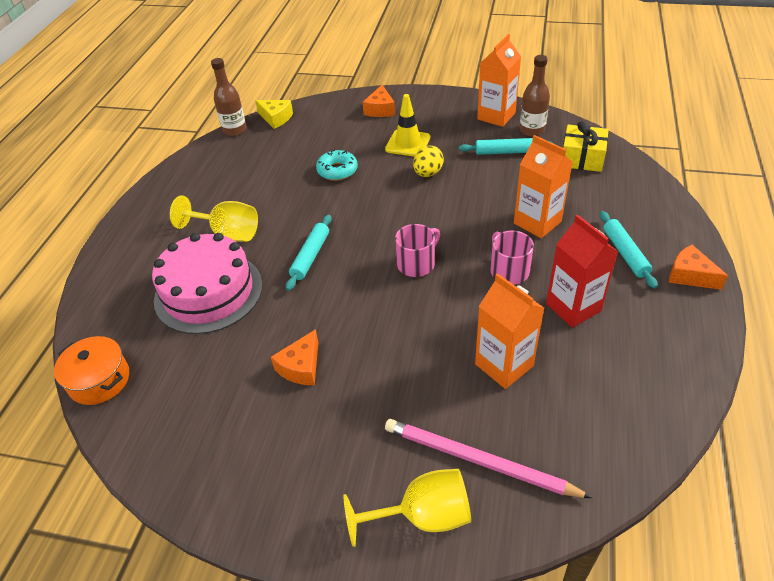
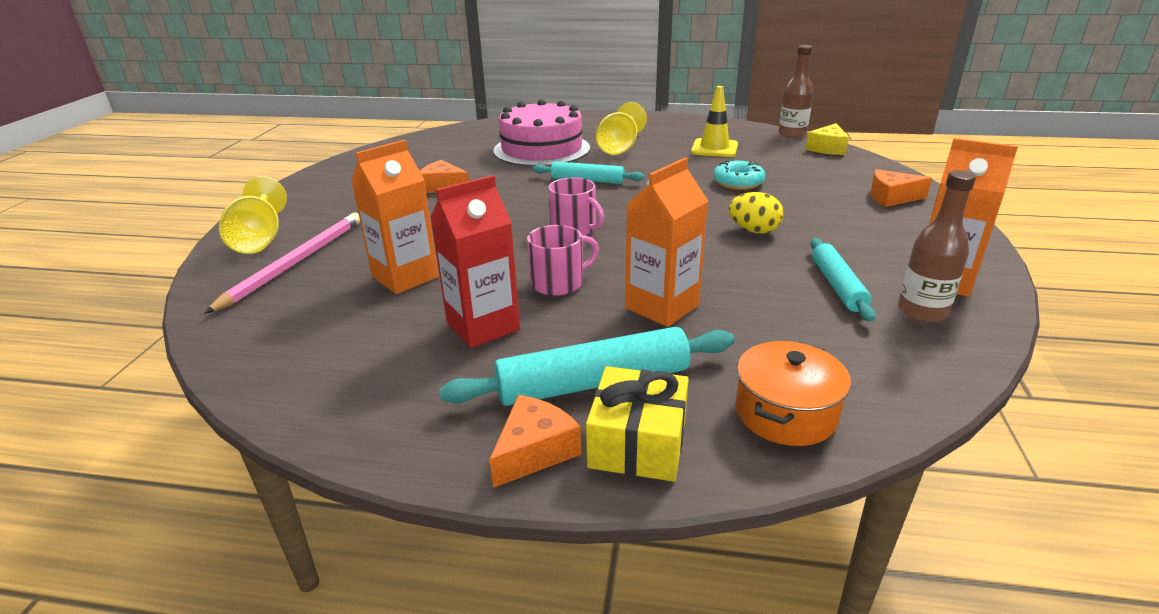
camera: 85 degrees right, 15 degrees down
(99, 380) = (456, 131): orange pot -> orange pot (785, 413)
(408, 143) = (818, 217): yellow traffic cone -> yellow traffic cone (714, 148)
(582, 158) = (859, 359): yellow gift -> yellow gift (638, 443)
(624, 253) = (593, 382): turquoise rolling pin -> turquoise rolling pin, size x1.55

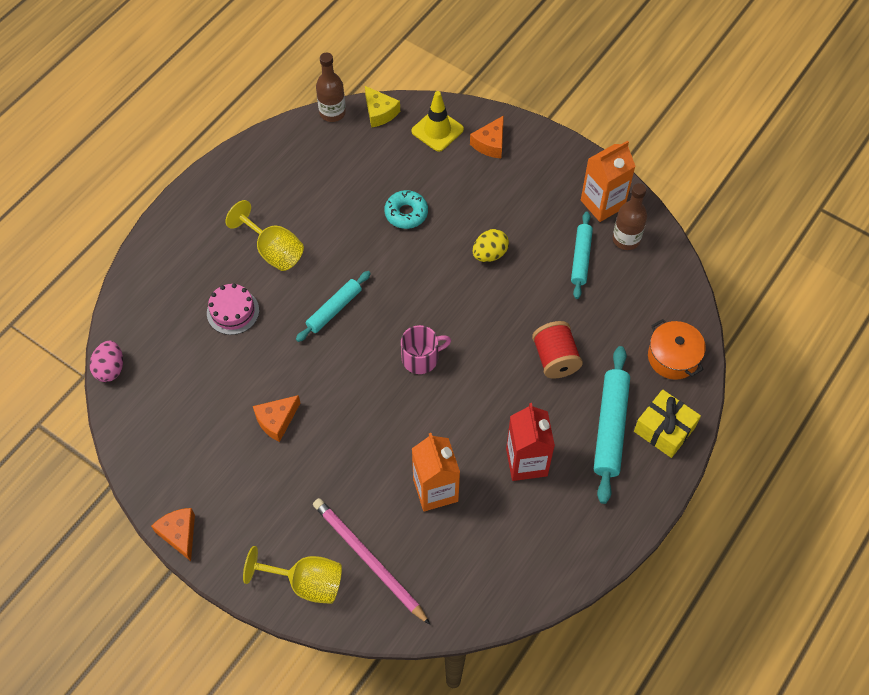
camera: 65 degrees left, 30 degrees up
(450, 129) = (110, 369): none -> pink egg
(534, 451) = (650, 475): orange cheese -> orange cheese (179, 534)
(541, 149) = (233, 311): pink cake -> pink cake, size x0.52
(558, 283) = (496, 401): pink mug -> none
(662, 307) = (555, 358): orange carton -> red spool
(714, 148) = (325, 185): yellow traffic cone -> yellow traffic cone (437, 130)
(837, 286) = (580, 258): turquoise rolling pin -> turquoise rolling pin turned 75 degrees clockwise

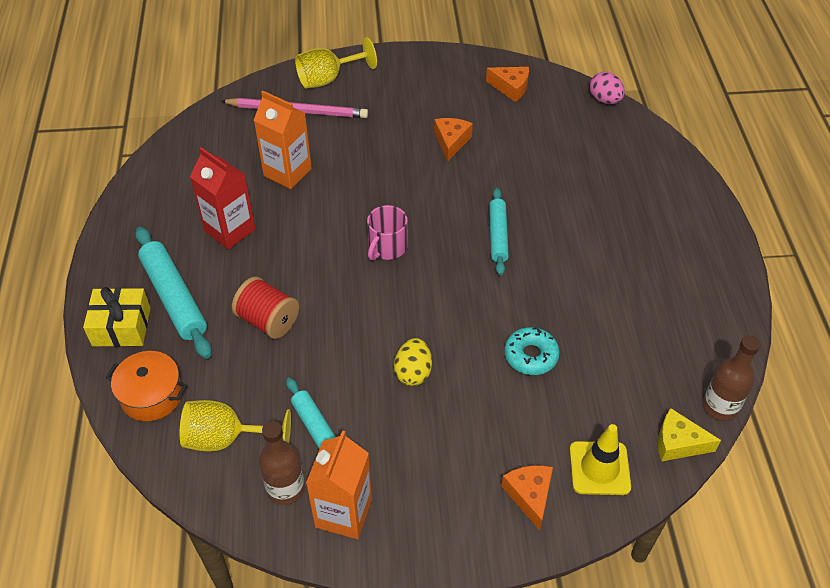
camera: 140 degrees right, 10 degrees down
(179, 534) = (439, 55): orange cheese -> orange cheese (511, 88)
(233, 311) = (572, 183): pink cake -> none
(273, 251) = (601, 245): yellow goblet -> yellow goblet (226, 438)

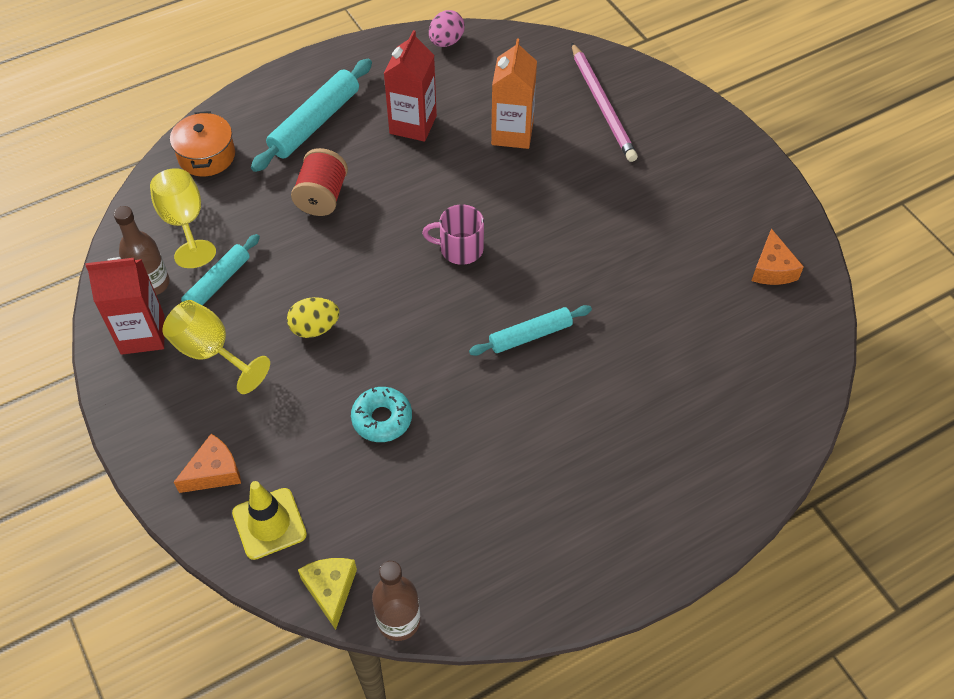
camera: 65 degrees right, 5 degrees up
(121, 326) = (267, 104): yellow gift -> none
(328, 79) = (667, 108): yellow goblet -> yellow goblet (211, 352)
(343, 513) = (142, 334): orange carton -> red carton
(451, 142) = (644, 246): orange cheese -> none
(604, 100) = (821, 368): pink egg -> pink egg (446, 42)

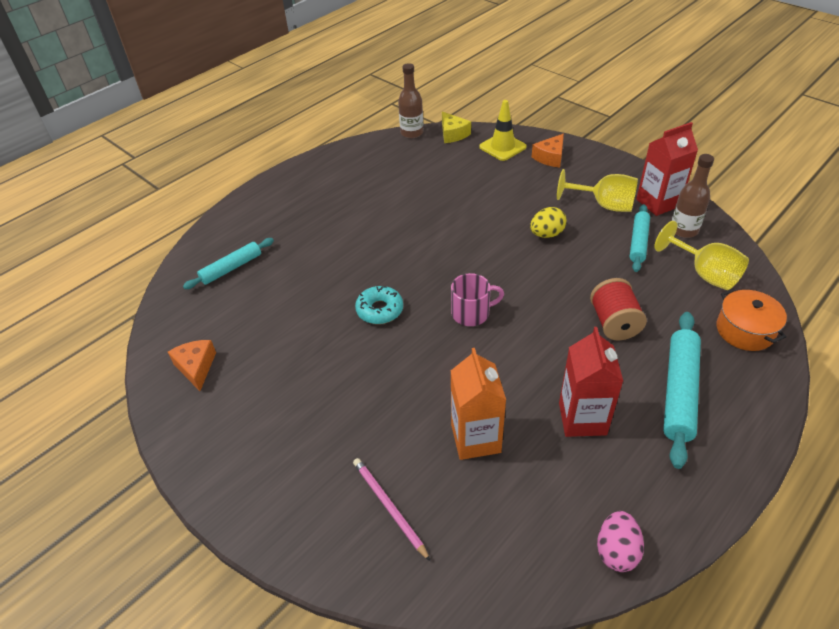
camera: 165 degrees right, 10 degrees down
(382, 419) = (468, 201): turquoise donut -> turquoise donut (379, 310)
(530, 335) = (389, 268): turquoise rolling pin -> turquoise rolling pin (231, 268)
(602, 105) = (389, 507): pink pencil -> pink pencil, size x0.65

